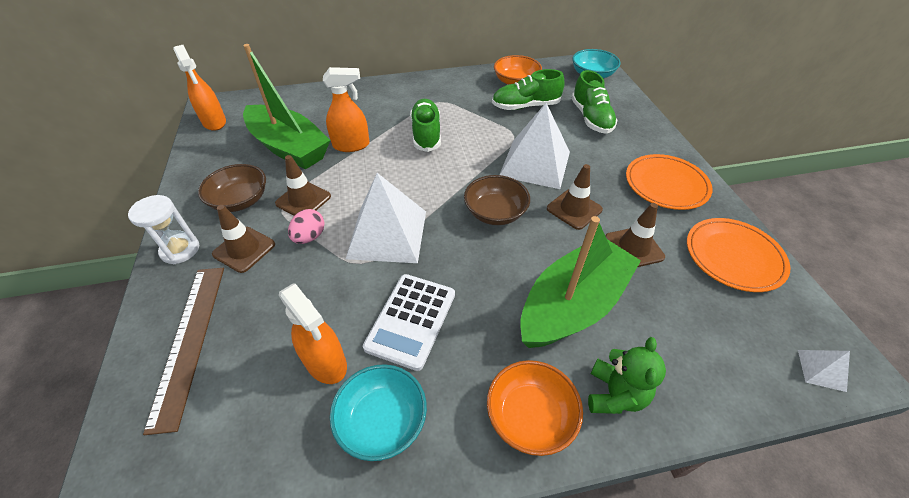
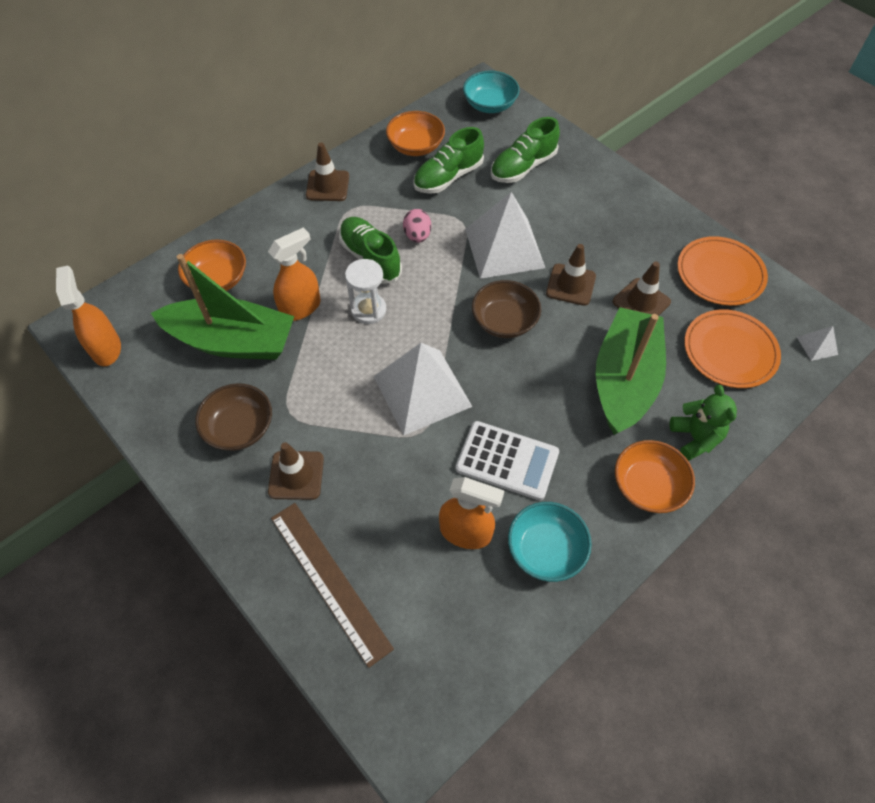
camera: 30 degrees left, 10 degrees up
(180, 250) = (230, 509): white hourglass -> white hourglass (368, 310)
(214, 122) = (106, 348): orange spray bottle -> orange spray bottle turned 135 degrees counterclockwise
(303, 200) = (307, 395): brown traffic cone -> brown traffic cone (327, 186)
(310, 237) = (350, 430): pink egg -> pink egg (417, 236)
(315, 110) = (217, 279): none -> orange bowl
(411, 320) = (507, 460): white calculator -> white calculator turned 60 degrees counterclockwise
(591, 118) = (523, 167): green shoe -> green shoe turned 90 degrees clockwise
(666, 184) = (633, 221): orange plate -> orange plate (730, 351)

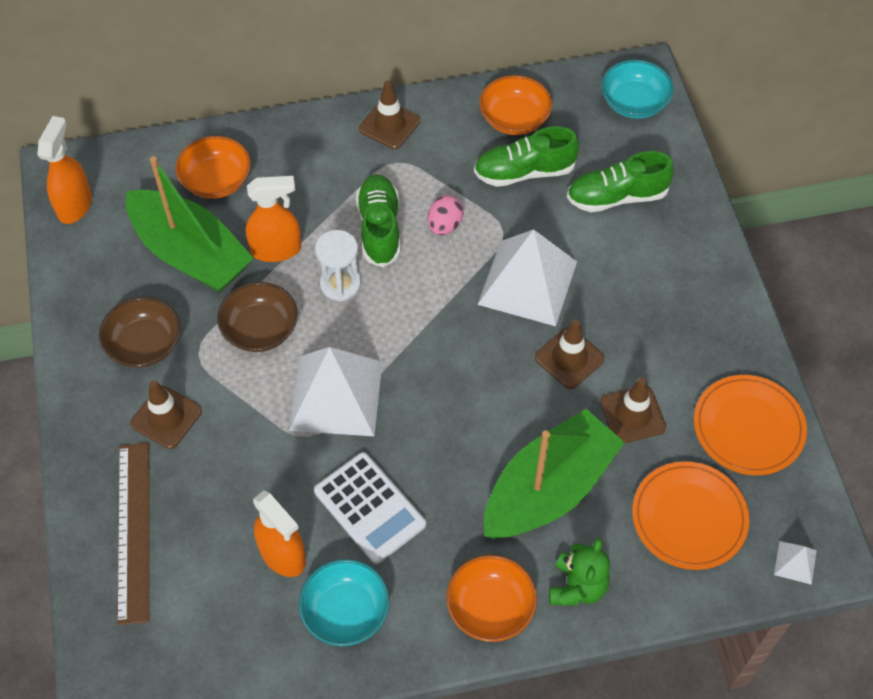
camera: 30 degrees right, 0 degrees up
(504, 321) = (469, 363): brown bowl -> brown bowl (260, 329)

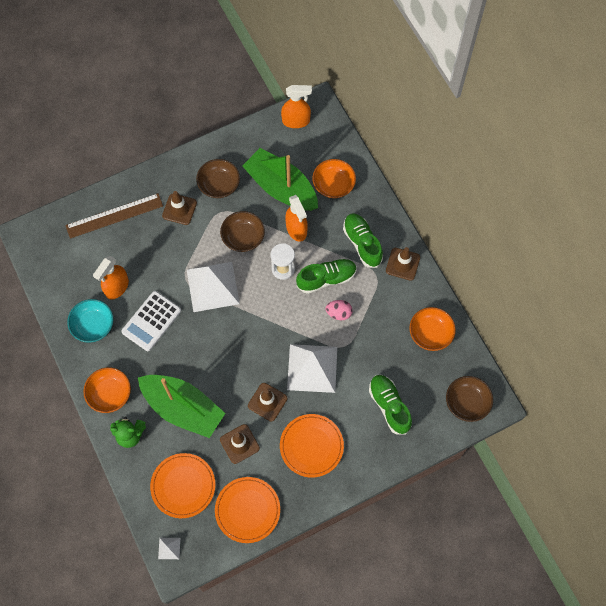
camera: 75 degrees right, 10 degrees up
(190, 254) = (281, 188): green boat -> green boat turned 105 degrees clockwise
(524, 172) = (391, 348): green shoe -> green shoe (362, 243)
(634, 103) = (467, 402): turquoise bowl -> brown bowl
(658, 313) = (311, 446): none -> orange plate

